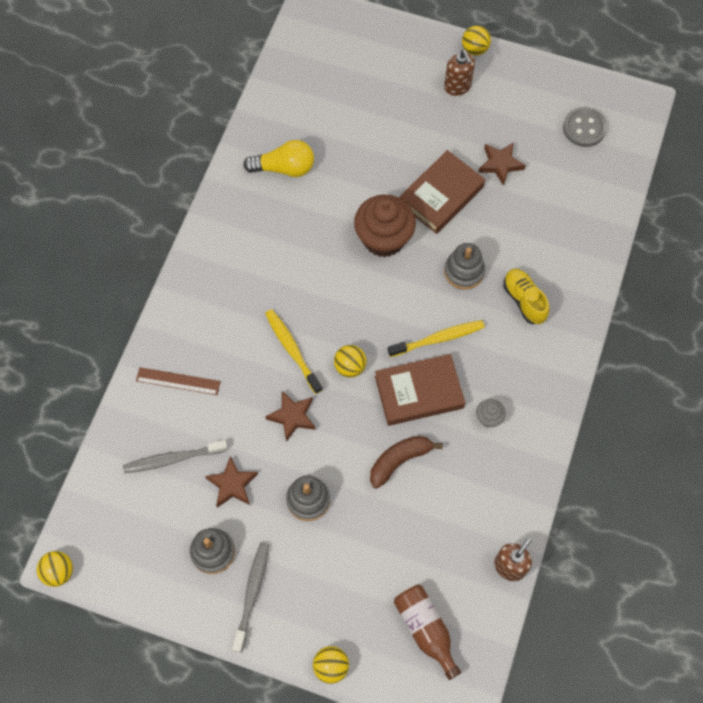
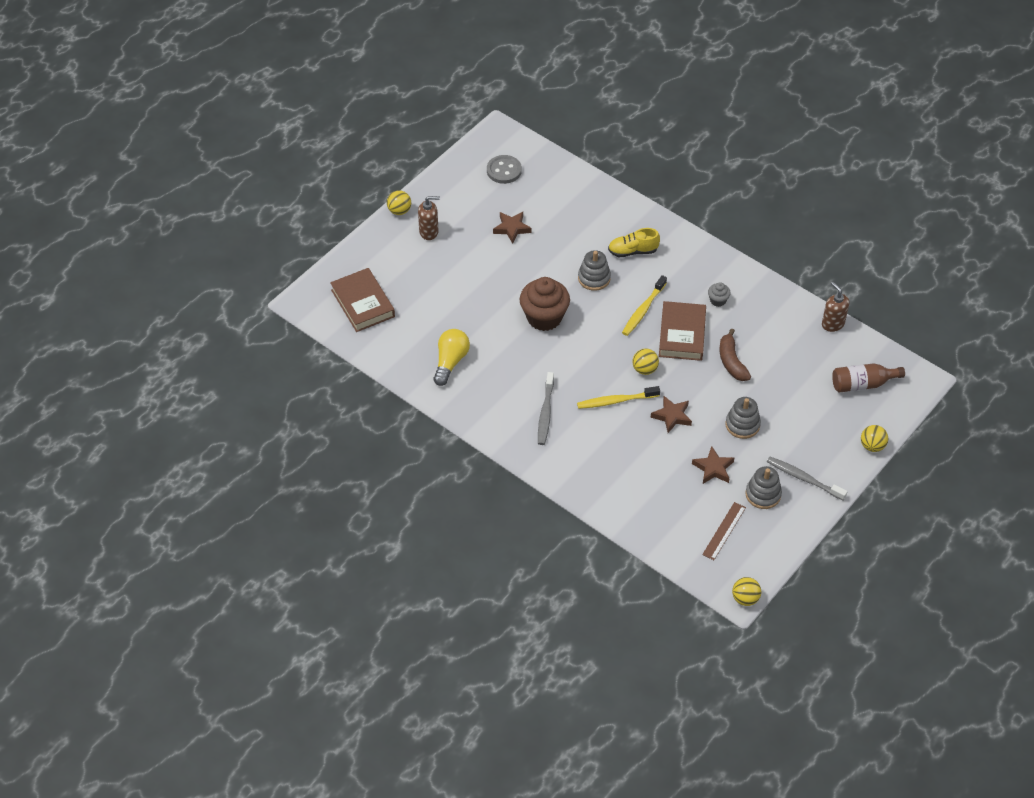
camera: 70 degrees left, 15 degrees down
(173, 459) = (678, 501): grey toothbrush -> grey toothbrush (545, 413)
(178, 381) = (613, 481): brown ruler -> brown ruler (724, 531)
(438, 338) = (643, 310): yellow toothbrush -> yellow toothbrush turned 150 degrees counterclockwise
(441, 195) = (522, 271): brown book -> brown book (363, 303)

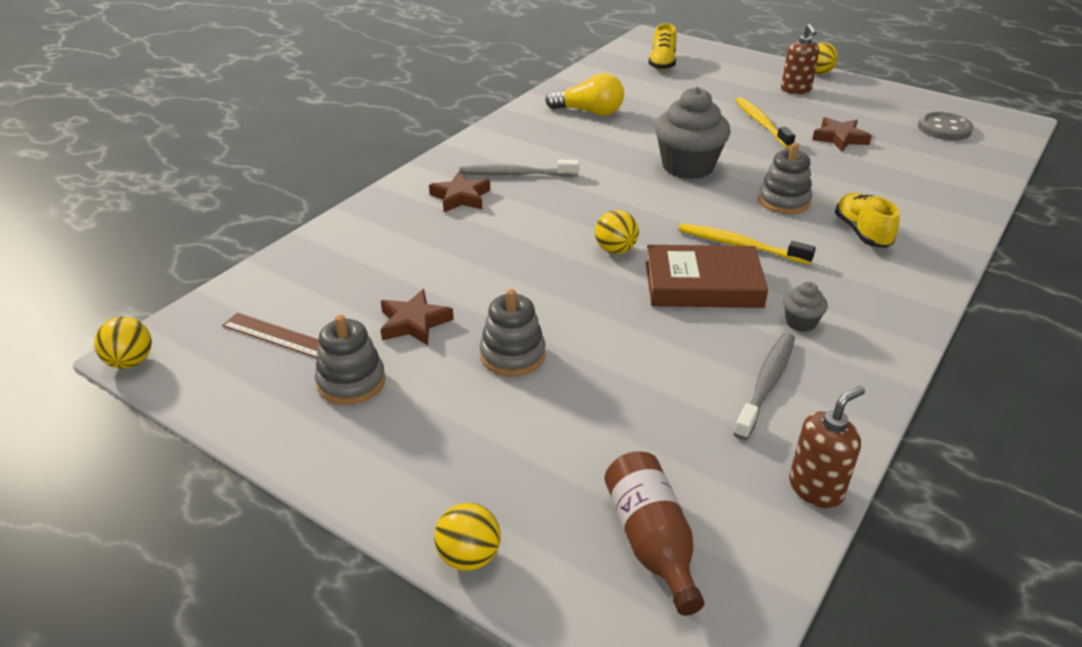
camera: 85 degrees right, 15 degrees down
(363, 303) = (662, 63): brown book -> yellow shoe
(544, 317) = (688, 167): brown cupcake -> grey cupcake
(616, 401) = (546, 227): yellow toothbrush -> yellow toothbrush (761, 123)
(672, 416) = (523, 278): brown star -> brown star (460, 197)
(731, 361) = (659, 340): brown banana -> none
(803, 478) = (383, 438): grey toothbrush -> grey toothbrush (766, 384)

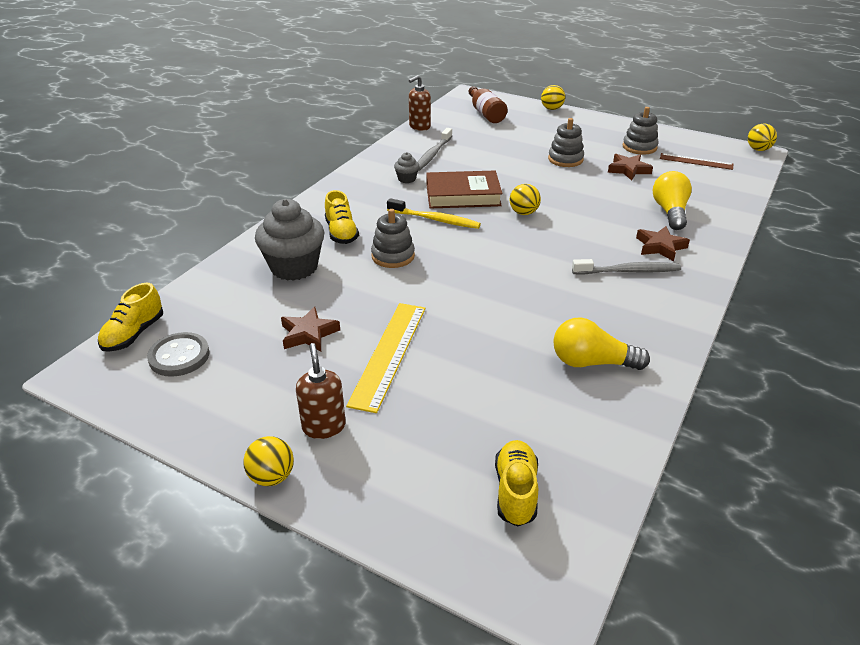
camera: 175 degrees right, 0 degrees up
(410, 241) = (670, 212): none -> yellow light bulb
(688, 167) = (473, 287): grey cupcake -> grey cupcake (294, 267)
(761, 123) = (388, 354): yellow toothbrush -> yellow ruler
(1005, 144) = (134, 334): none -> yellow shoe

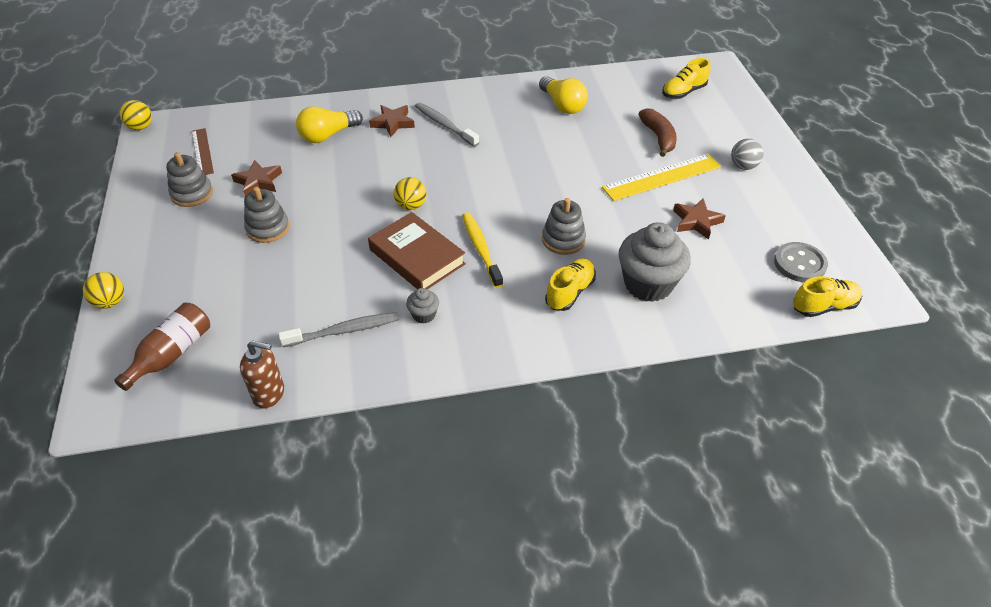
camera: 130 degrees left, 10 degrees up
(272, 477) = (792, 162): yellow ball -> none
(324, 426) = (743, 166): brown soap dispenser -> grey ball
(450, 396) = (658, 137): none -> brown banana

